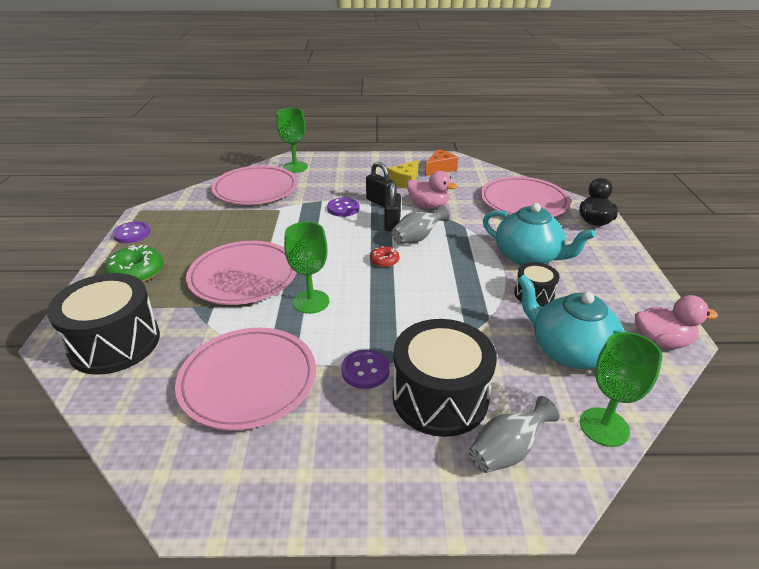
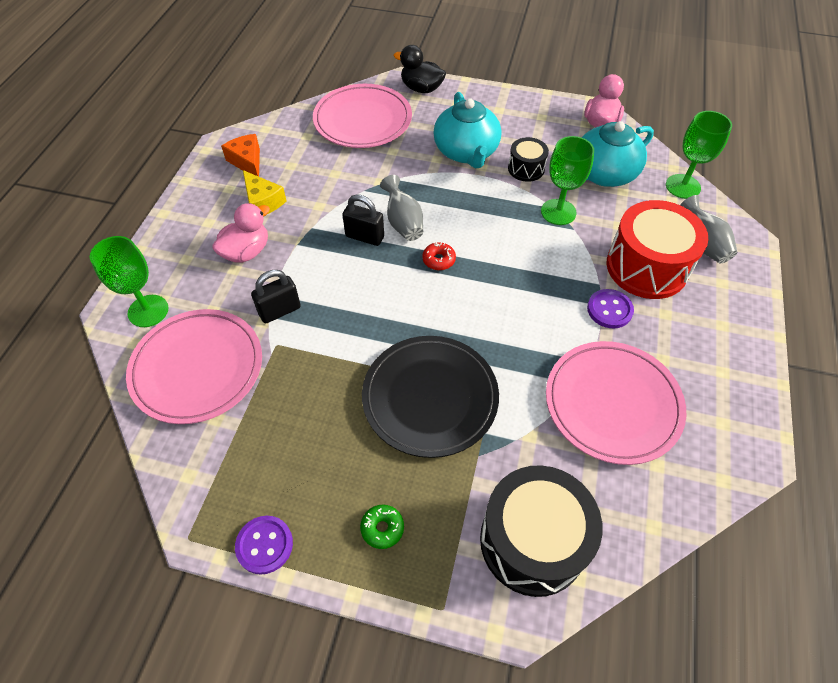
camera: 75 degrees left, 20 degrees up
(136, 273) = (382, 528): green donut -> green donut, size x0.56
(243, 276) = (430, 398): pink plate -> black plate
(311, 302) = (497, 336): green goblet -> green goblet (558, 212)
(343, 208) = (305, 275): purple button -> none
(379, 202) = (305, 237): black padlock -> black padlock (280, 311)
(428, 206) = (336, 196): pink duck -> pink duck (246, 252)
(440, 397) = (646, 267): black drum -> red drum
(528, 256) = (466, 152): turquoise teapot -> turquoise teapot turned 120 degrees clockwise

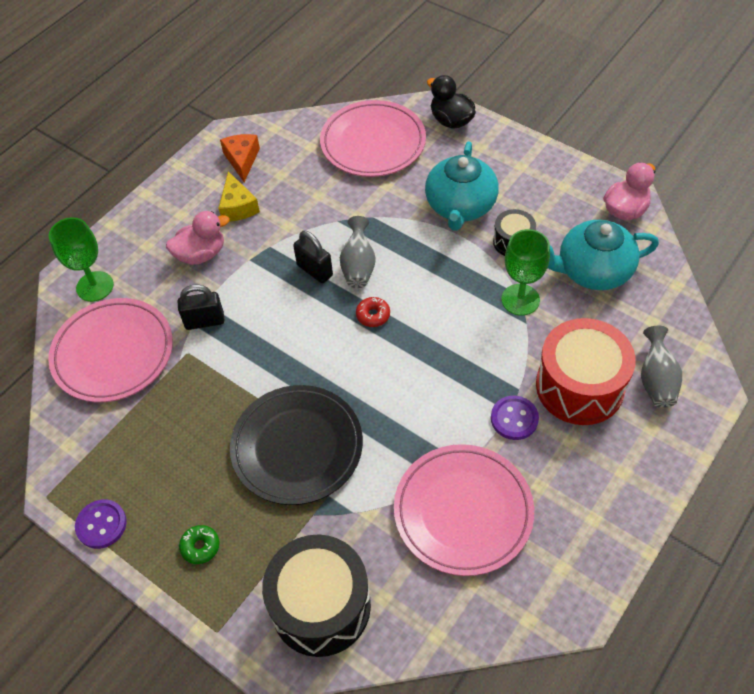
camera: 25 degrees right, 0 degrees up
(683, 186) = (674, 309): green goblet -> none

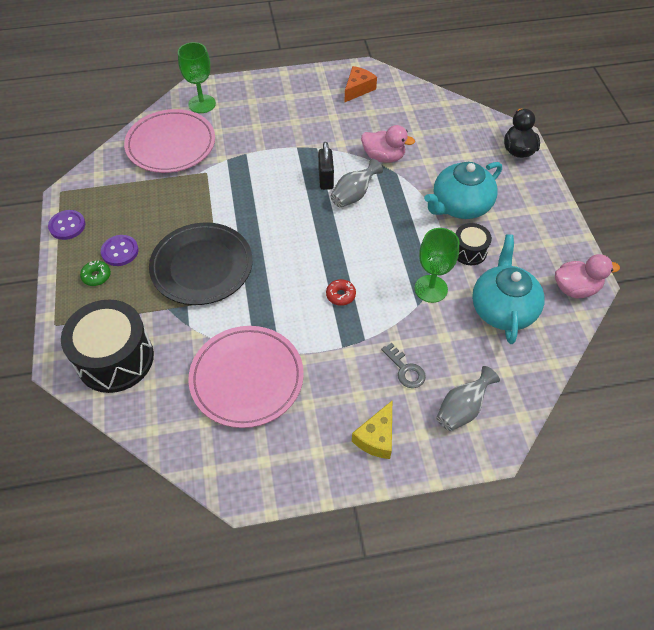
camera: 40 degrees right, 0 degrees up
(201, 254) = (274, 125): pink duck -> pink duck (383, 157)
(204, 321) = (234, 162): black padlock -> none
(238, 206) = (325, 113): yellow cheese -> yellow cheese (376, 437)
(373, 143) = (449, 130): pink plate -> none
(373, 315) = (329, 229): red donut -> red donut (340, 295)
(514, 418) = (340, 353): purple button -> purple button (120, 251)
(579, 386) = (405, 369): red drum -> grey key
(592, 271) = (502, 308): turquoise teapot -> turquoise teapot turned 60 degrees clockwise

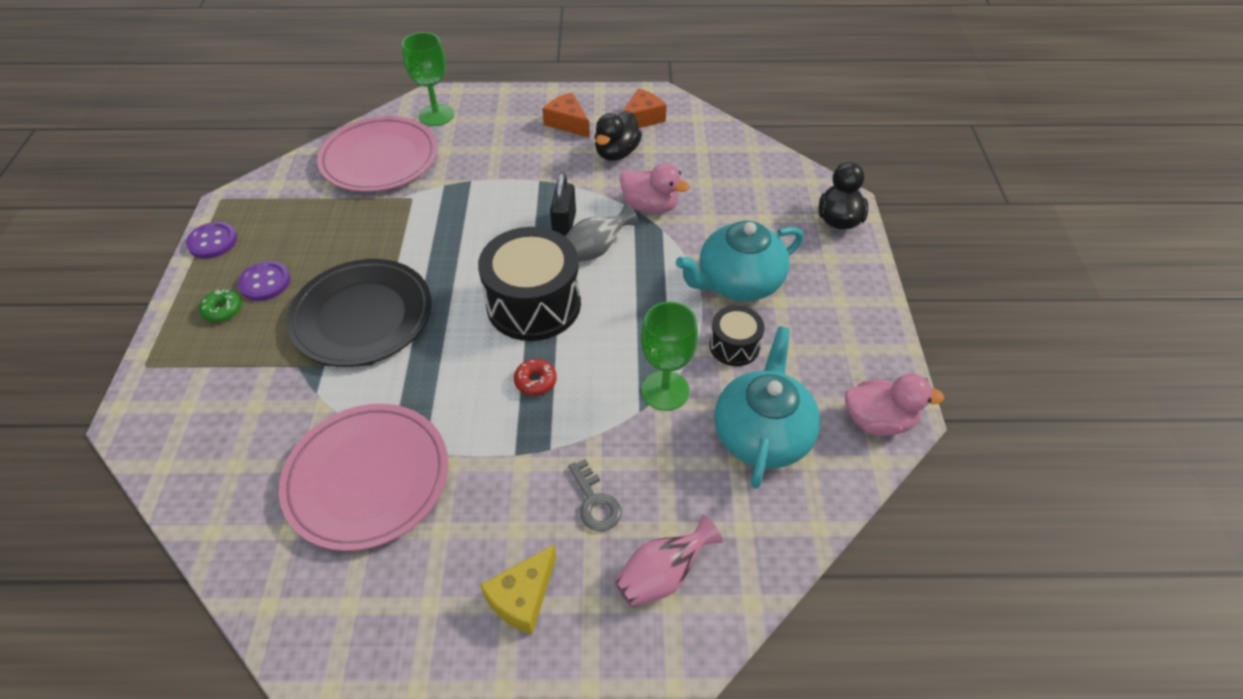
camera: 10 degrees right, 5 degrees down
(115, 358) = (203, 423): black drum -> black drum (533, 304)
(304, 99) = (567, 123): none -> orange cheese
(347, 118) = (616, 153): none -> black duck
(462, 409) = (662, 575): grey vase -> pink vase

